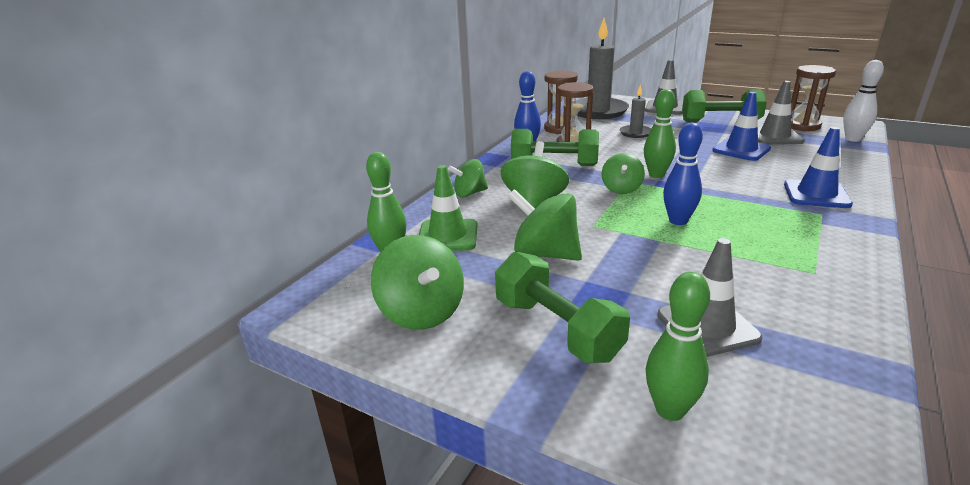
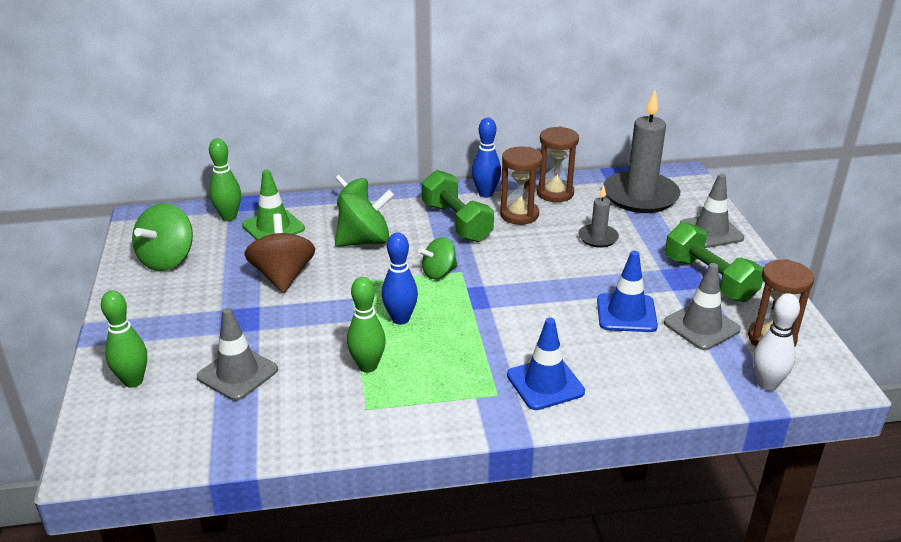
camera: 50 degrees right, 5 degrees up
(545, 254) = (283, 276): green spinning top -> brown spinning top
(557, 329) = (187, 315): green dumbbell -> none
(656, 174) = (494, 281): green bowling pin -> green bowling pin (367, 366)

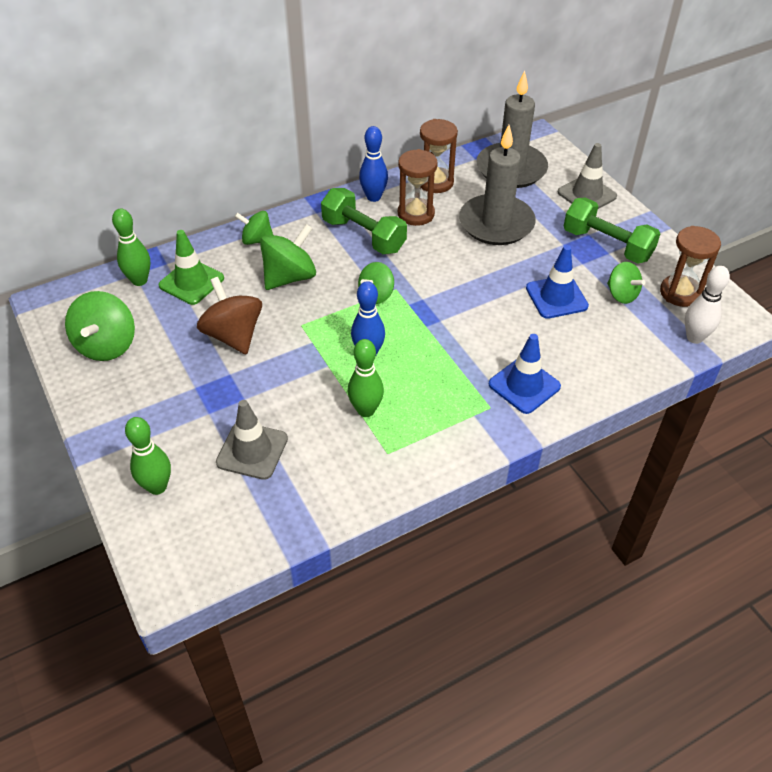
camera: 20 degrees left, 15 degrees up
(598, 238) = (496, 223): grey candle -> grey candle, size x2.03
(701, 326) = (621, 295): grey traffic cone -> green spinning top

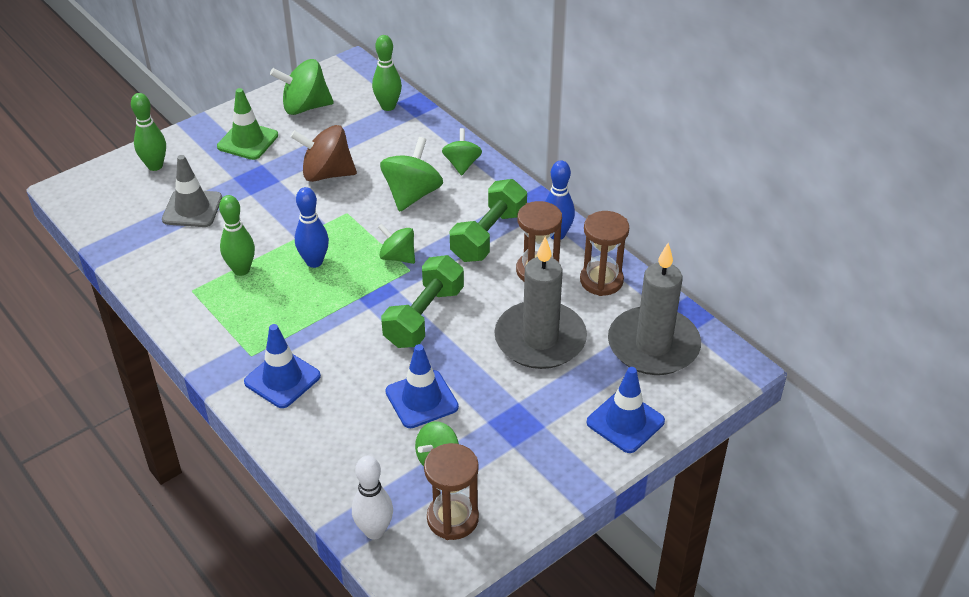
camera: 80 degrees right, 5 degrees down
(191, 282) = (392, 136): green traffic cone -> green traffic cone (248, 141)
(233, 335) = (327, 174): brown spinning top -> brown spinning top turned 135 degrees counterclockwise
(289, 277) = (412, 194): green spinning top -> green spinning top turned 105 degrees counterclockwise
(587, 194) = (625, 422): grey traffic cone -> blue traffic cone
(607, 245) = (527, 444): green dumbbell -> green dumbbell (424, 317)

